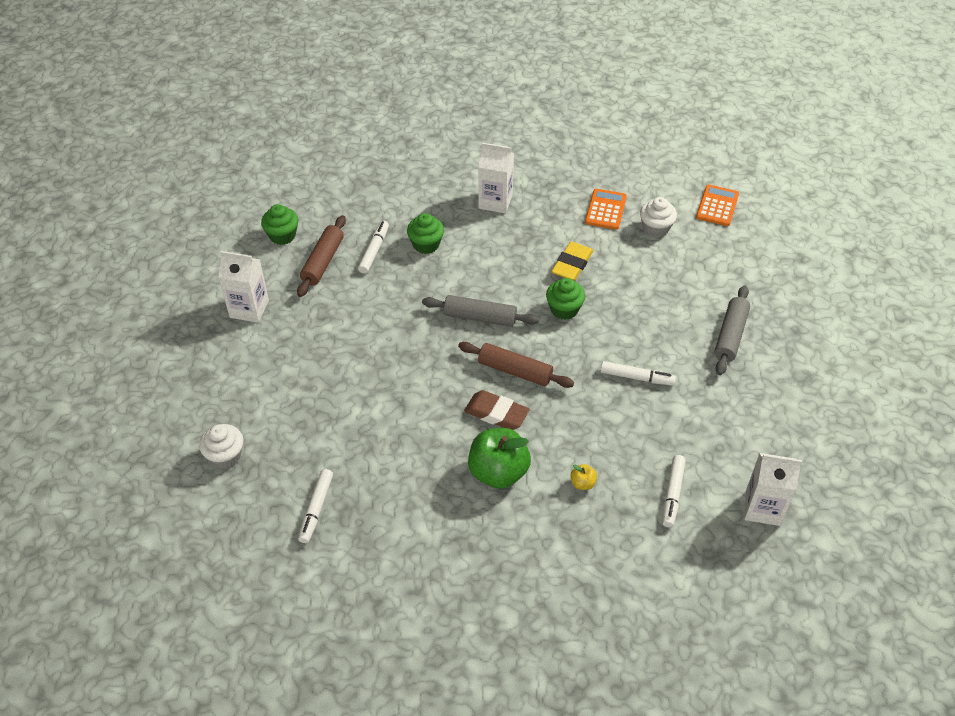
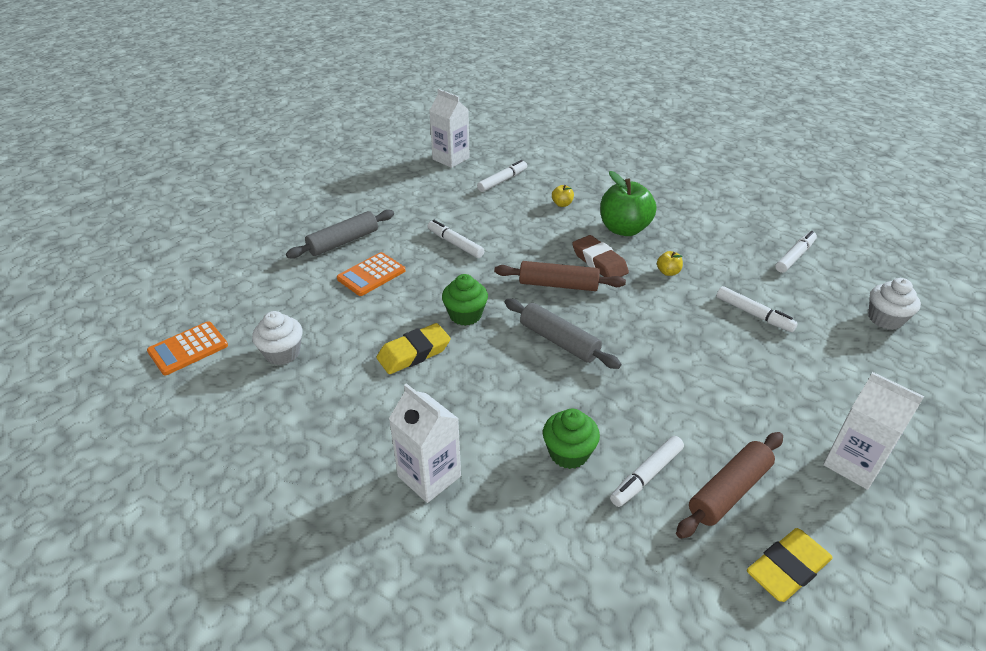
camera: 150 degrees left, 10 degrees down
(282, 235) = (787, 568): green cupcake -> yellow eraser
(339, 411) = (753, 314): none -> white marker
(429, 429) = (668, 272): none -> yellow apple
(515, 371) = (558, 285): brown rolling pin -> brown rolling pin turned 45 degrees counterclockwise
(605, 210) = (307, 399): orange calculator -> orange calculator (371, 275)

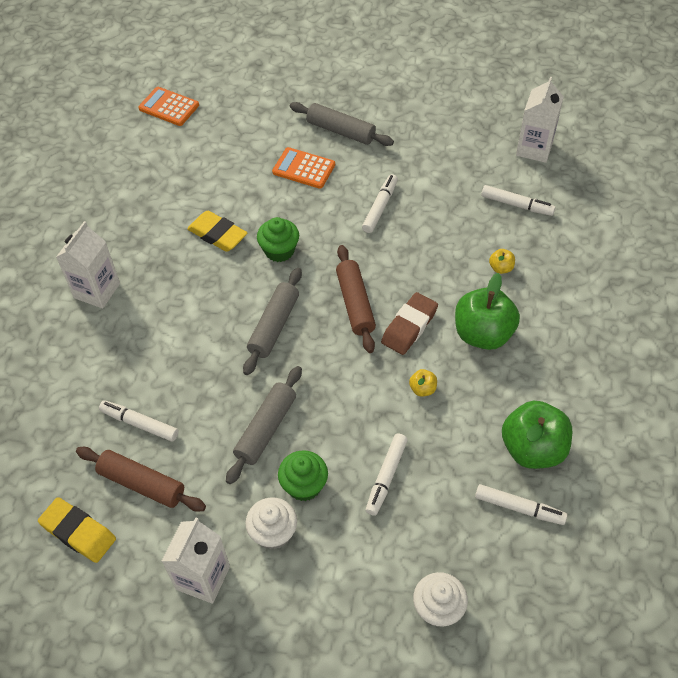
camera: 70 degrees right, 15 degrees up
(282, 353) = (185, 159): white cupcake -> white cupcake (273, 532)
(568, 453) = (146, 367): green cupcake -> green cupcake (304, 485)
(682, 376) = (266, 429): none -> grey rolling pin
(742, 236) = (532, 449): none -> green apple

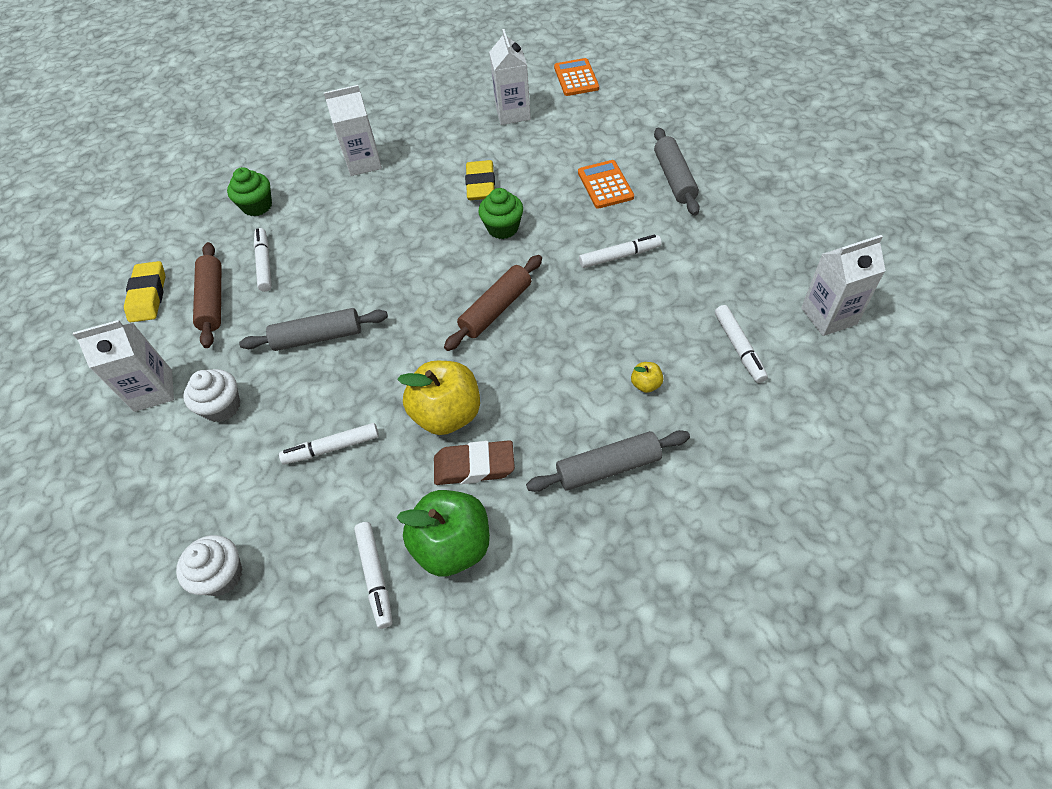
camera: 55 degrees right, 0 degrees up
(160, 166) = (513, 113): none -> white carton
(274, 326) = (423, 275): grey rolling pin -> grey rolling pin (608, 467)
(304, 485) = (282, 397): green cupcake -> green cupcake (257, 206)
(409, 327) = (507, 361): brown eraser -> brown eraser (474, 466)
(422, 389) = (447, 414): yellow apple -> yellow apple, size x2.34
(483, 334) = (552, 420): green apple -> none

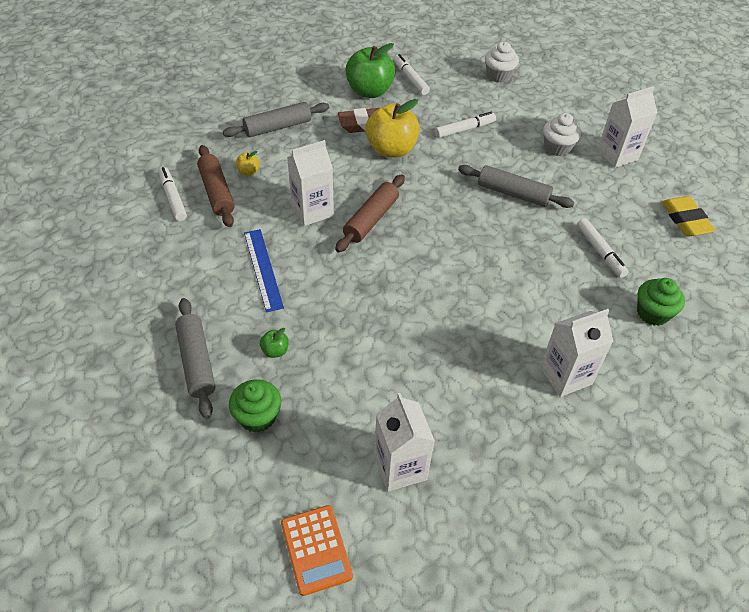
camera: 165 degrees right, 5 degrees down
(213, 300) = (623, 218): brown rolling pin -> brown rolling pin (217, 192)
(318, 337) = (513, 193): grey rolling pin -> grey rolling pin turned 45 degrees clockwise
(481, 185) = (415, 347): yellow eraser -> none
(503, 228) = (380, 295): green cupcake -> green cupcake (257, 417)
(605, 185) = (275, 351): orange calculator -> green apple
(619, 256) = (263, 269): white marker -> blue ruler
(829, 316) = (92, 223): white carton -> white carton (312, 211)

